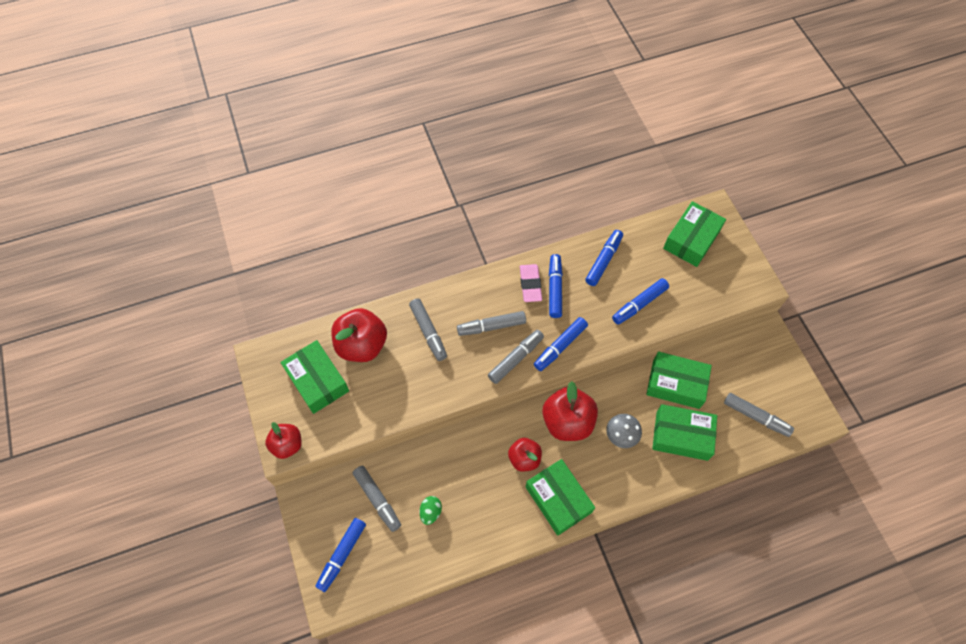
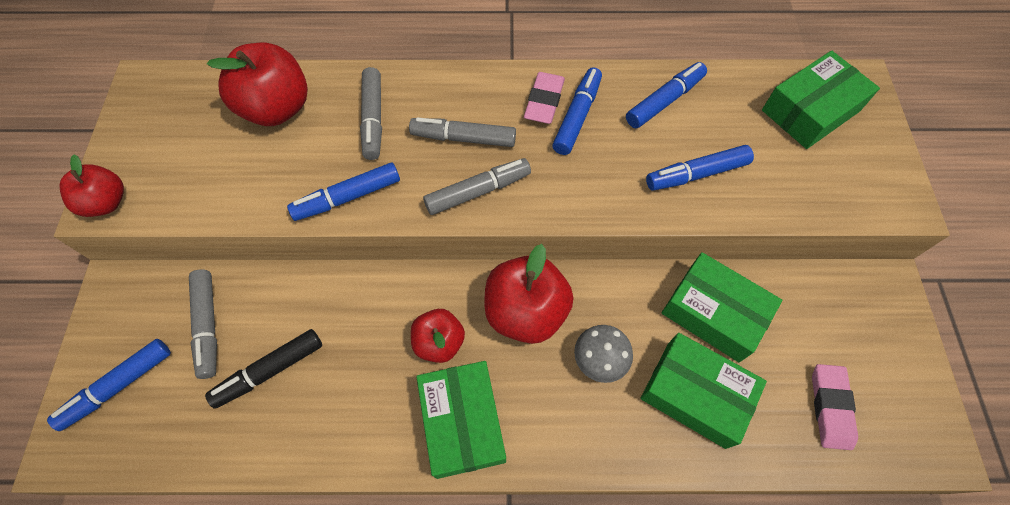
camera: 20 degrees right, 0 degrees up
(317, 381) = (194, 134): green box -> none
(431, 512) = (270, 371): green egg -> black marker
(560, 346) = (551, 195): blue marker -> blue marker (348, 197)
(756, 417) = (830, 407): grey marker -> pink eraser

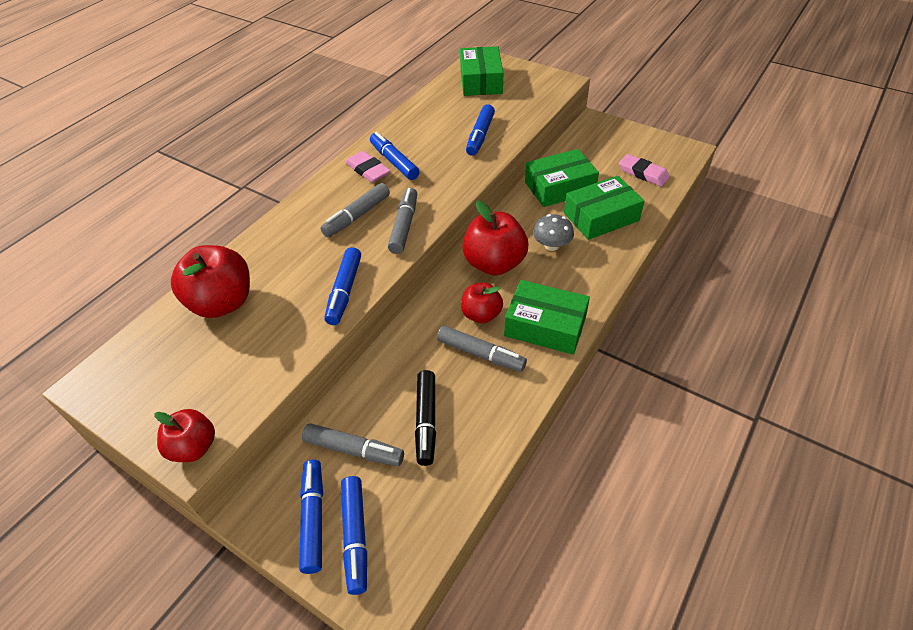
camera: 55 degrees left, 15 degrees down
(373, 119) = (292, 253): grey marker -> grey marker (480, 354)
(664, 101) = (420, 125): blue marker -> blue marker (313, 519)

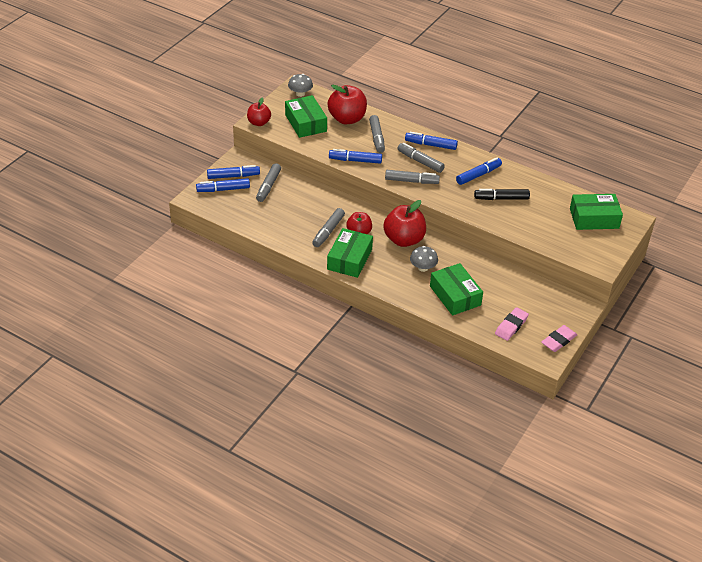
camera: 85 degrees right, 5 degrees down
(116, 376) = (300, 93): none -> grey mushroom
(287, 264) = (377, 138): none -> grey marker
(368, 170) = (468, 164): pink eraser -> pink eraser (558, 340)
(426, 421) = (284, 210): black marker -> black marker (501, 198)
(480, 136) = (514, 216): blue marker -> blue marker (431, 145)
(559, 187) = (488, 277): green box -> green box (305, 123)

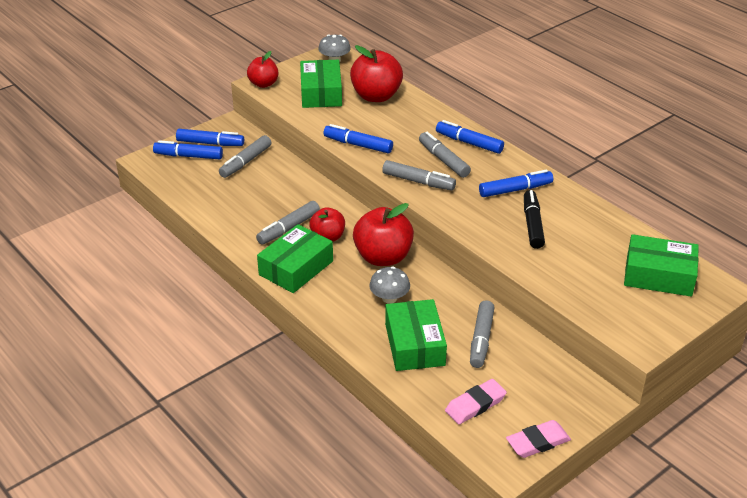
camera: 20 degrees right, 5 degrees down
(377, 138) = (401, 123): grey marker -> grey marker (481, 339)
(501, 198) = (532, 225): black marker -> black marker turned 75 degrees clockwise

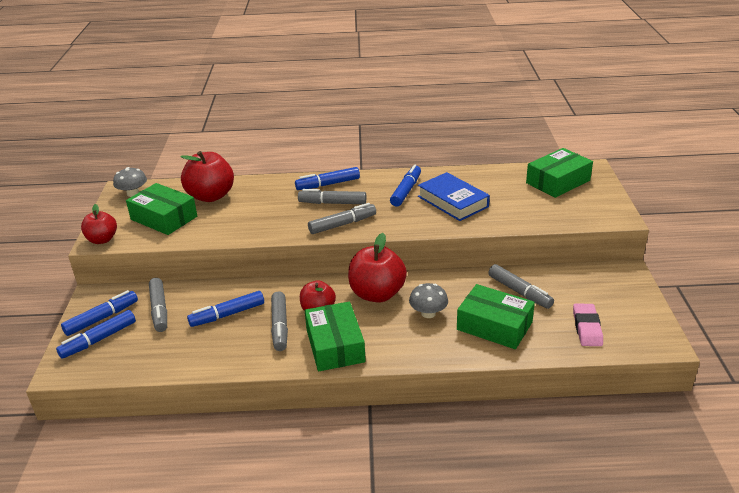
camera: 50 degrees left, 5 degrees down
(358, 145) = (258, 231): blue marker -> blue marker (227, 315)
(532, 225) = (453, 201): black marker -> blue book
(538, 442) = (648, 318): pink eraser -> none

